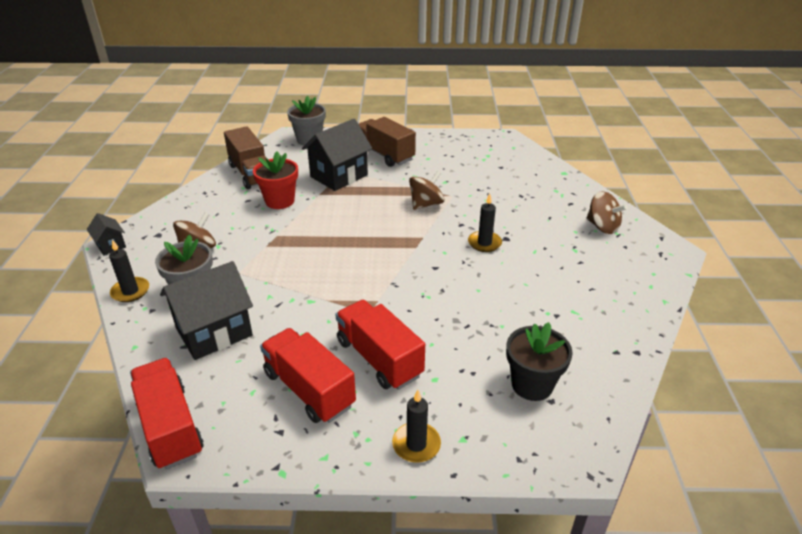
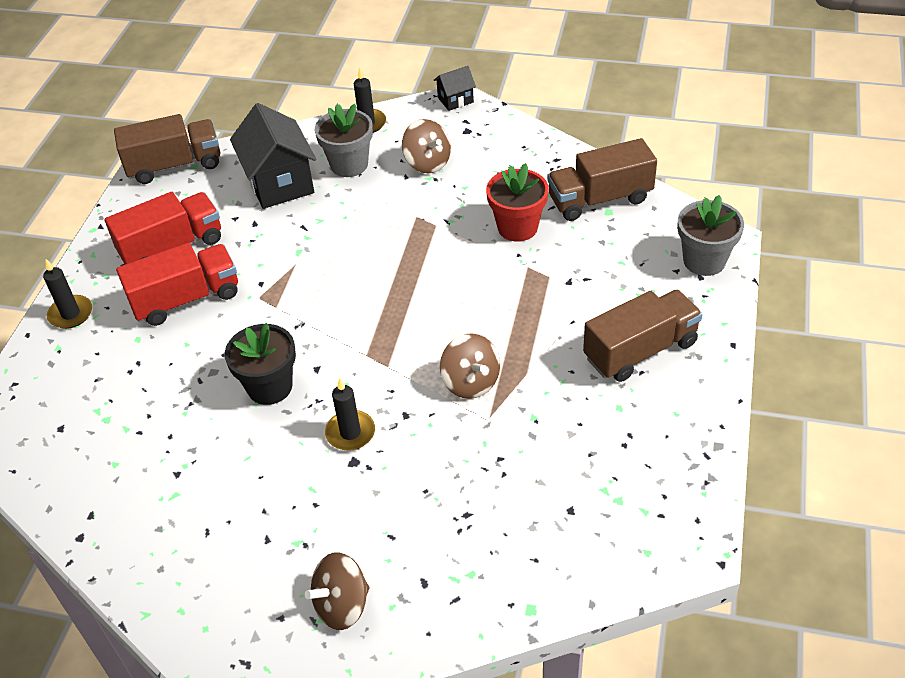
camera: 105 degrees right, 10 degrees up
(170, 426) = (175, 165): red truck -> brown truck
(339, 176) = (576, 290): black house -> none
(532, 384) = (88, 417): black flower pot -> black flower pot (270, 387)

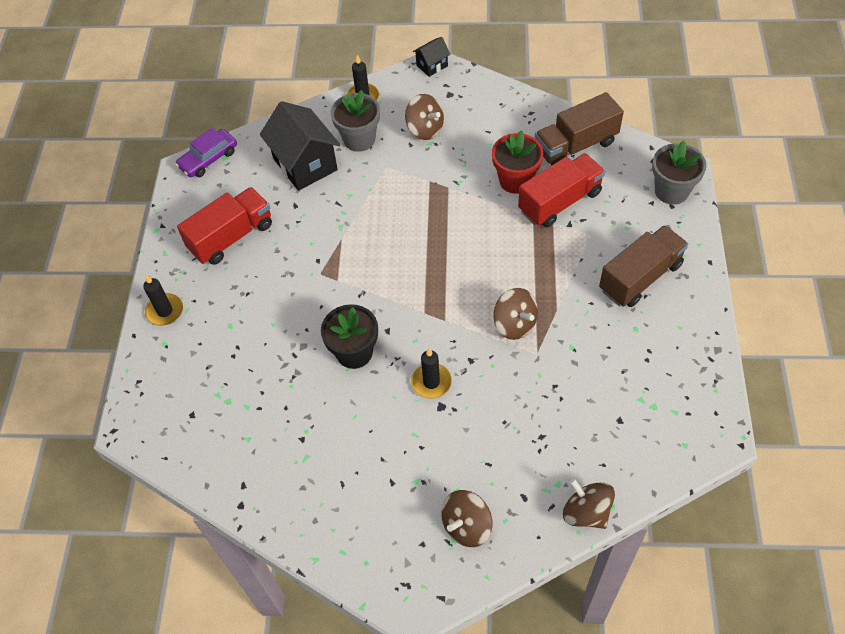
camera: 10 degrees left, 10 degrees up
(175, 165) = (208, 159): brown truck -> purple car
(186, 299) = (259, 284): red truck -> red truck (560, 202)
(497, 613) = (586, 512): none -> brown spinning top

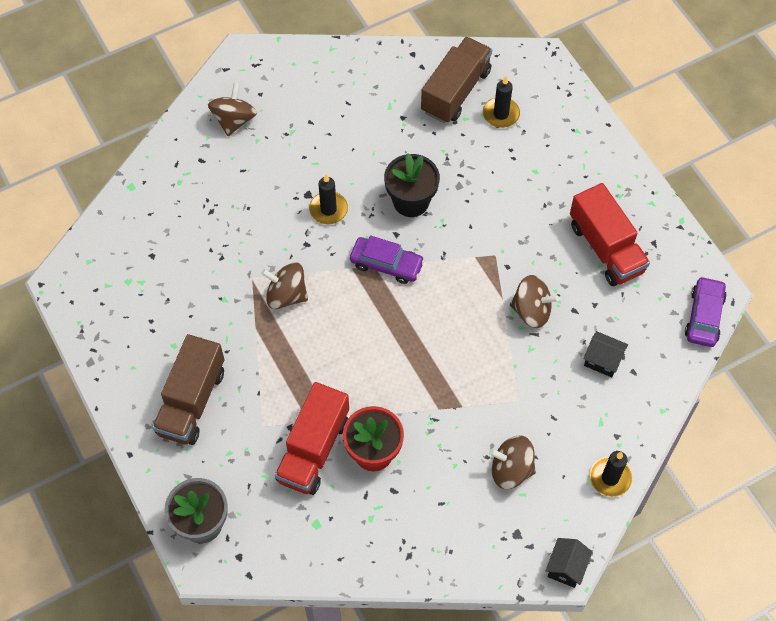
camera: 145 degrees right, 5 degrees up
(165, 311) = (601, 155): black candle -> black candle (501, 114)
(231, 237) = (606, 248): red truck -> red truck turned 45 degrees counterclockwise
(305, 164) = (602, 360): black house -> black house, size x0.50
(359, 139) = (571, 420): grey flower pot -> none
(413, 309) = (386, 264): none -> purple car
(575, 146) = (334, 533): brown truck -> brown truck (456, 91)
(586, 512) = (147, 172): brown spinning top -> brown spinning top (531, 311)

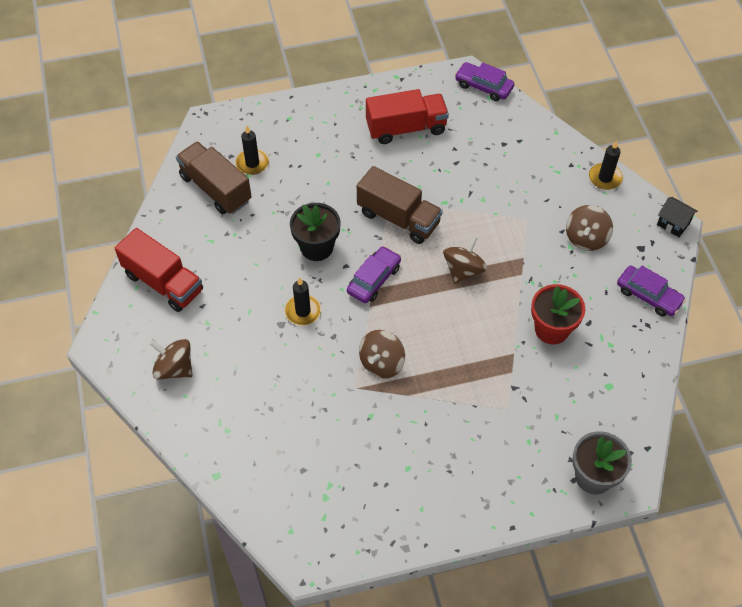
camera: 75 degrees left, 5 degrees down
(191, 401) = (470, 463): brown truck -> brown truck (398, 218)
(313, 449) = (539, 373): red truck -> red truck (163, 282)
(449, 551) = (648, 296): none -> purple car
(531, 311) = (448, 190): brown spinning top -> brown spinning top (463, 270)
(602, 360) = (505, 156): black house -> none

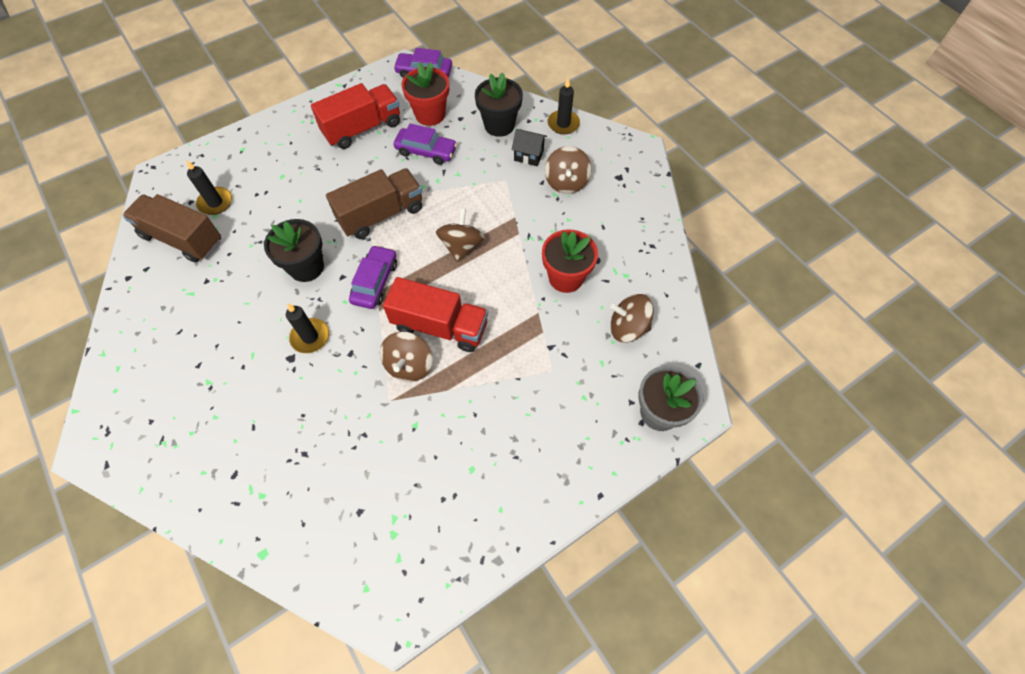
camera: 20 degrees left, 5 degrees up
(163, 282) = (148, 353): red truck -> red truck (440, 326)
(174, 368) = (183, 445): brown spinning top -> brown spinning top (628, 327)
(398, 218) = (381, 214): brown truck -> brown truck turned 45 degrees counterclockwise
(475, 132) = (430, 114): none -> red flower pot
(540, 161) = (499, 125): none -> black flower pot
(648, 296) = (642, 218): purple car -> purple car (426, 151)
(673, 224) = (639, 147): black house -> black house (528, 155)

